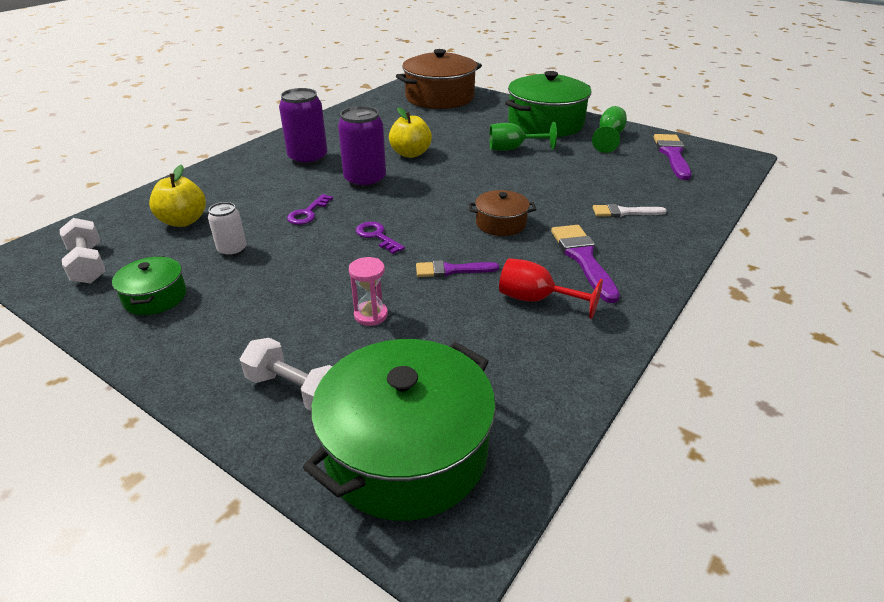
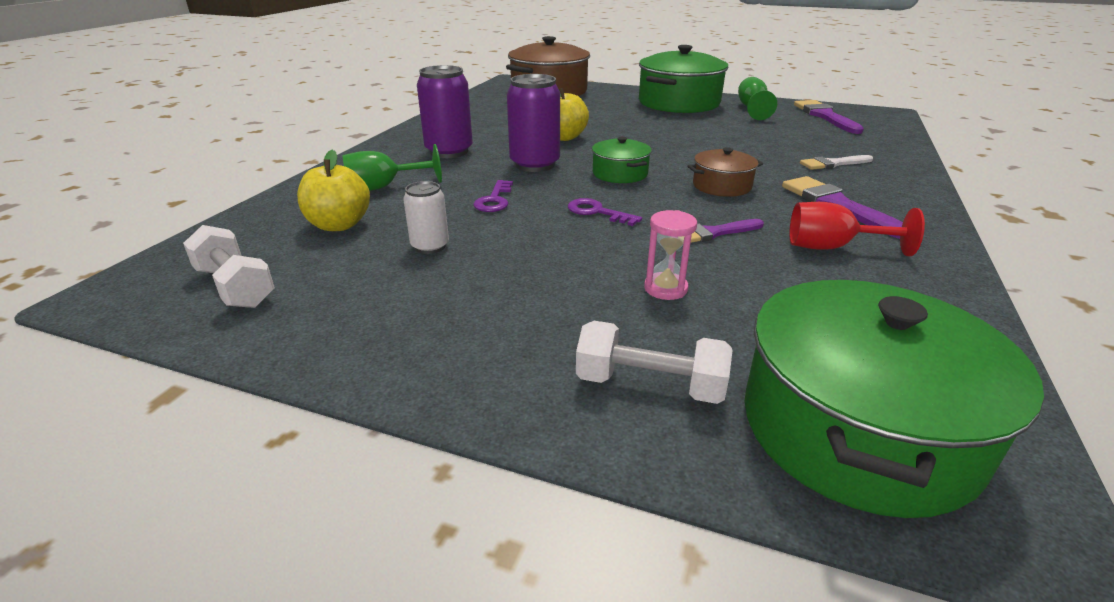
camera: 15 degrees left, 5 degrees down
(155, 297) = (364, 310): green pot -> green pot (620, 173)
(513, 149) = (668, 125): green goblet -> green goblet (384, 187)

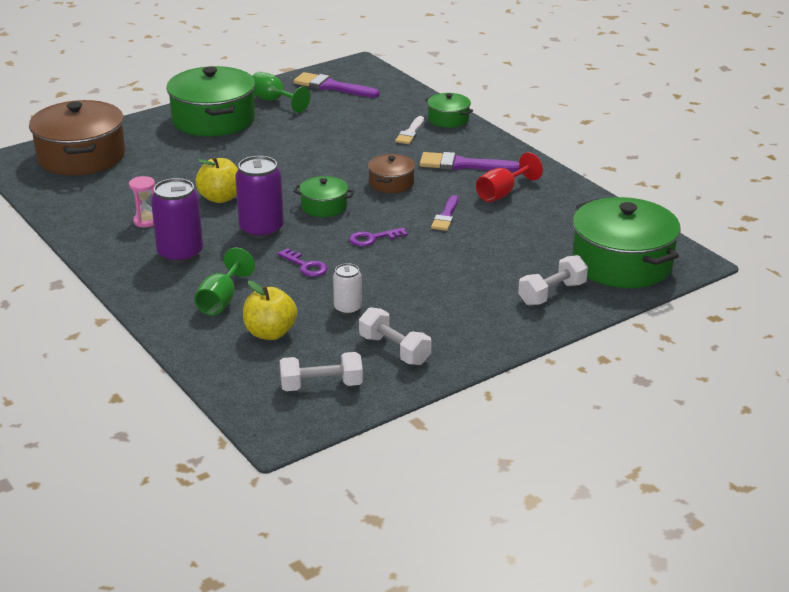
camera: 55 degrees left, 0 degrees up
(356, 306) = (394, 350): none -> white dumbbell
(665, 288) = (484, 256): pink hourglass -> pink hourglass (146, 221)
(903, 170) = (448, 119): none -> green pot

